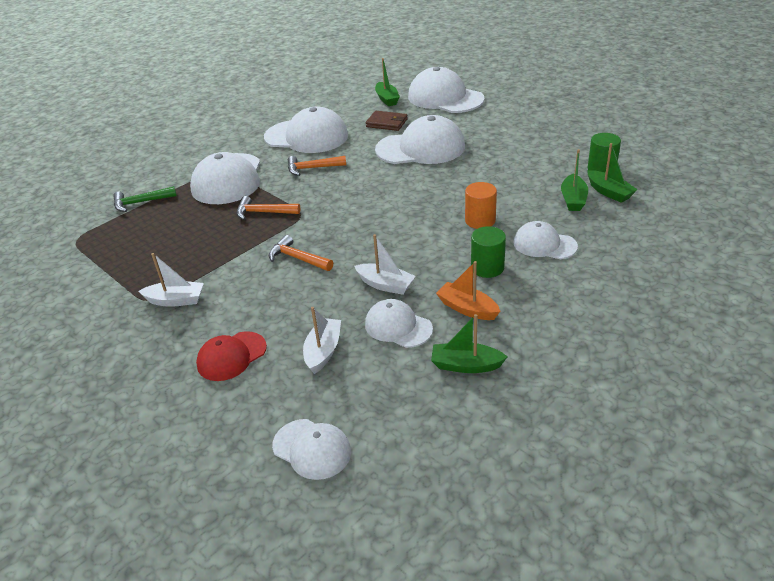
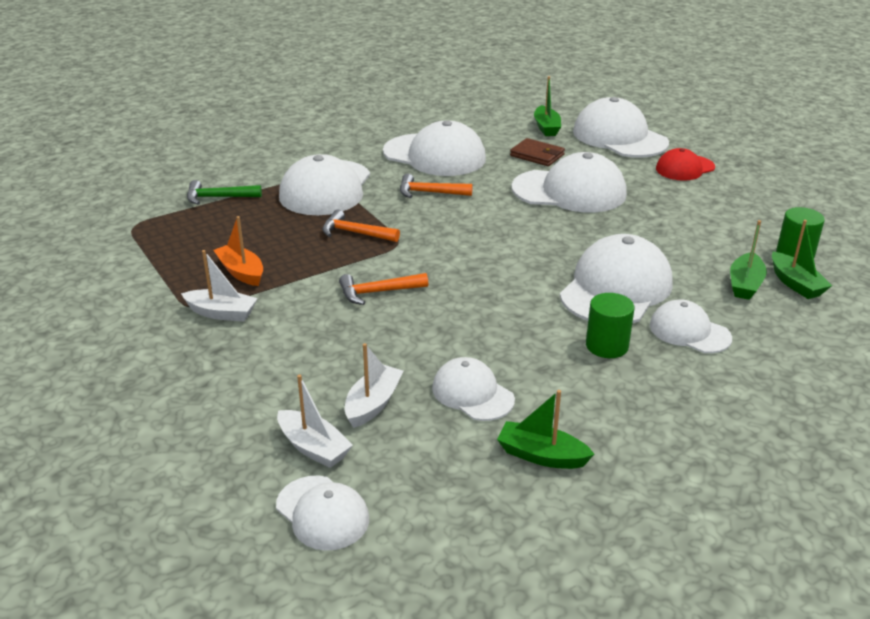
camera: 10 degrees right, 5 degrees down
(231, 356) = (264, 388): red cap -> red cap (684, 168)
(298, 258) = (378, 292): orange hammer -> orange hammer turned 60 degrees counterclockwise
(385, 285) = (473, 342): white boat -> white boat (313, 448)
(467, 308) = (565, 389): orange boat -> orange boat (241, 272)
(480, 220) = (616, 288): orange cylinder -> white cap

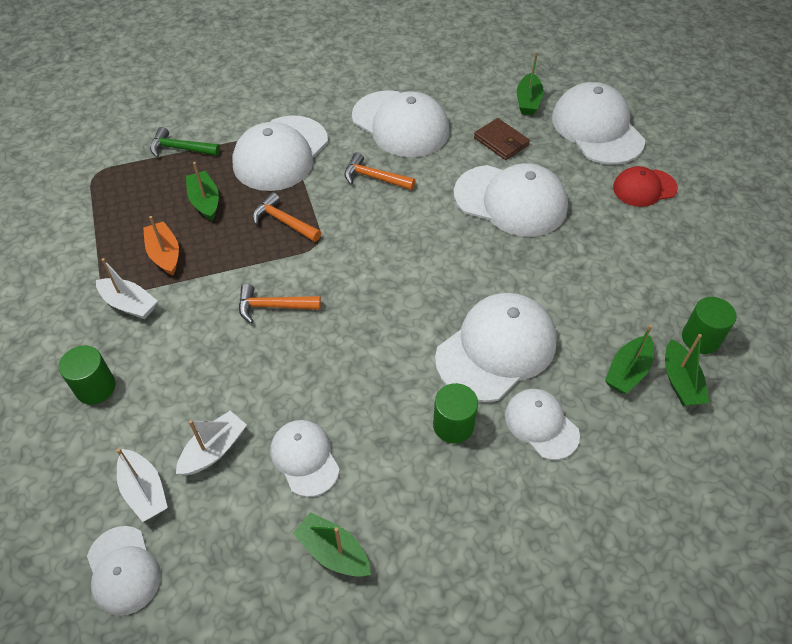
camera: 15 degrees right, 20 degrees up
(216, 379) = (95, 387): none -> green cylinder
(264, 230) = (205, 201): none -> green boat

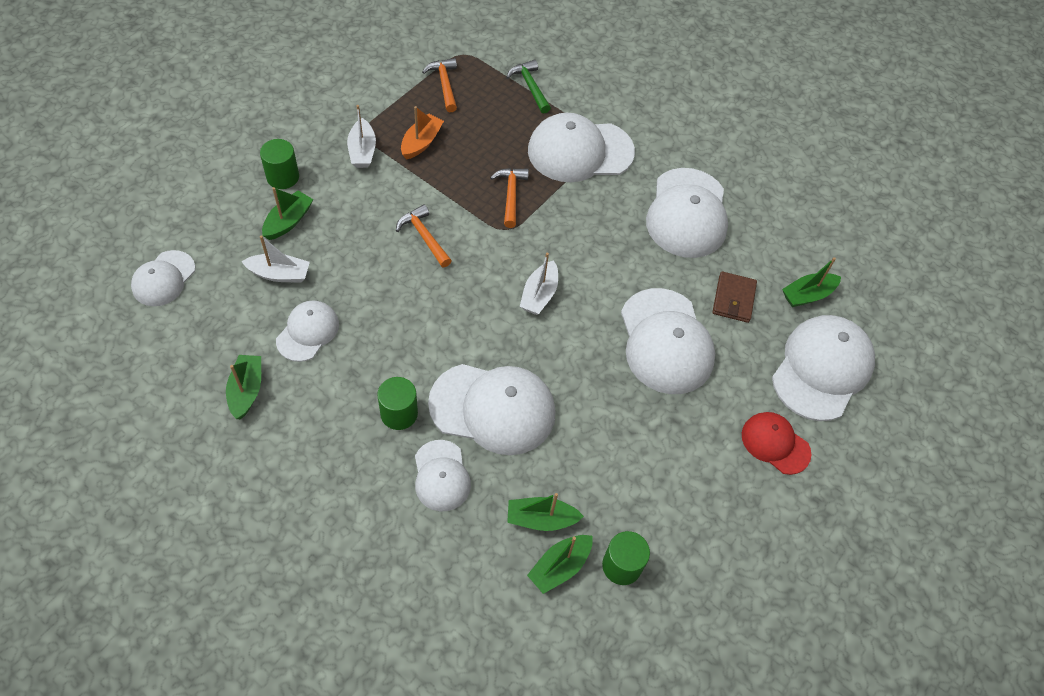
camera: 50 degrees right, 5 degrees up
(144, 491) = (224, 254): white boat -> white boat (539, 295)
(205, 201) = (490, 134): green boat -> green boat (288, 221)
(374, 178) = (608, 228): orange hammer -> orange hammer (444, 84)
(541, 424) = (441, 476): white cap -> white cap turned 150 degrees clockwise

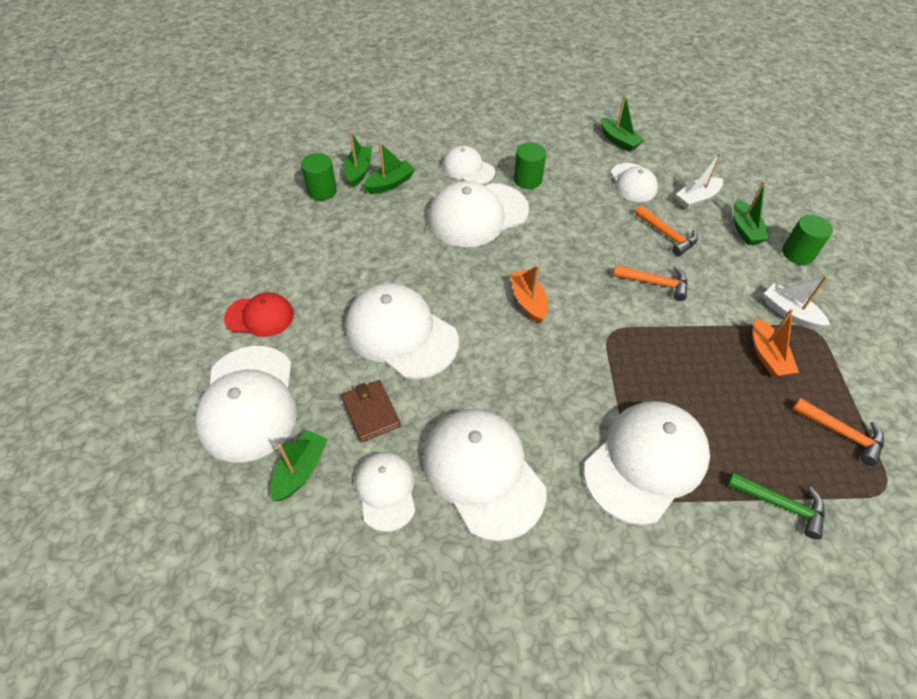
camera: 145 degrees right, 5 degrees down
(163, 278) = (745, 156): white cap -> white cap (386, 491)
(510, 195) = (643, 365): orange hammer -> orange hammer (667, 235)
(539, 295) = (528, 301): white boat -> orange boat

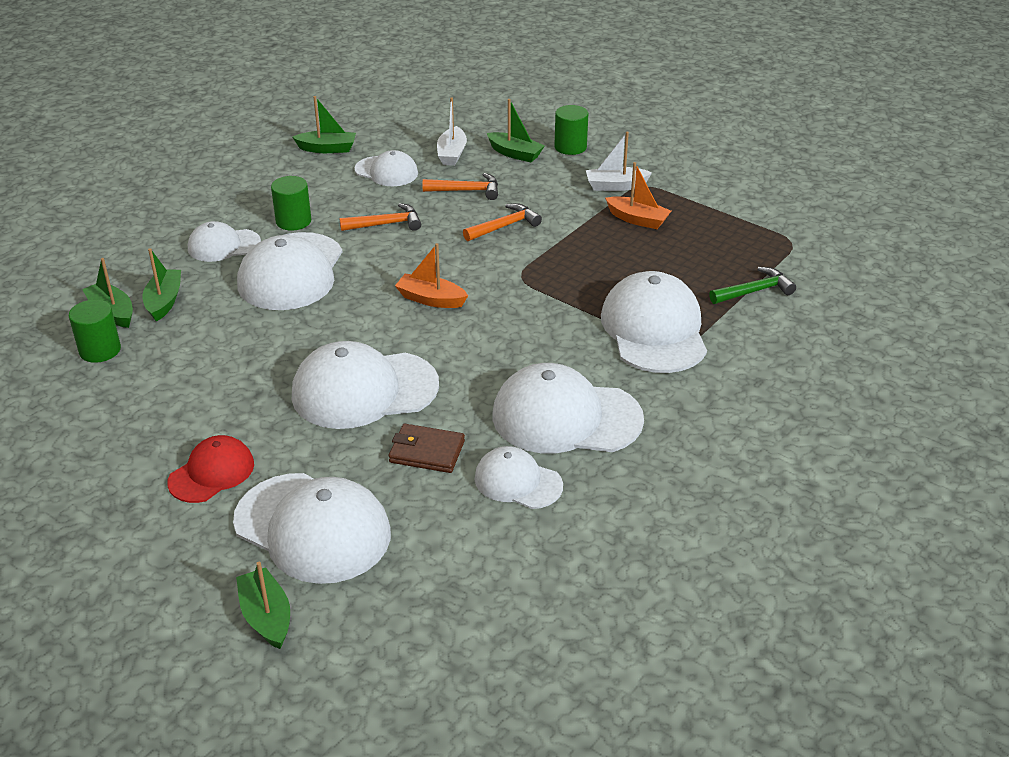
camera: 50 degrees left, 15 degrees down
(301, 470) = (434, 526): green boat -> green boat (266, 616)
(841, 433) = (734, 231): orange hammer -> orange hammer (386, 224)

